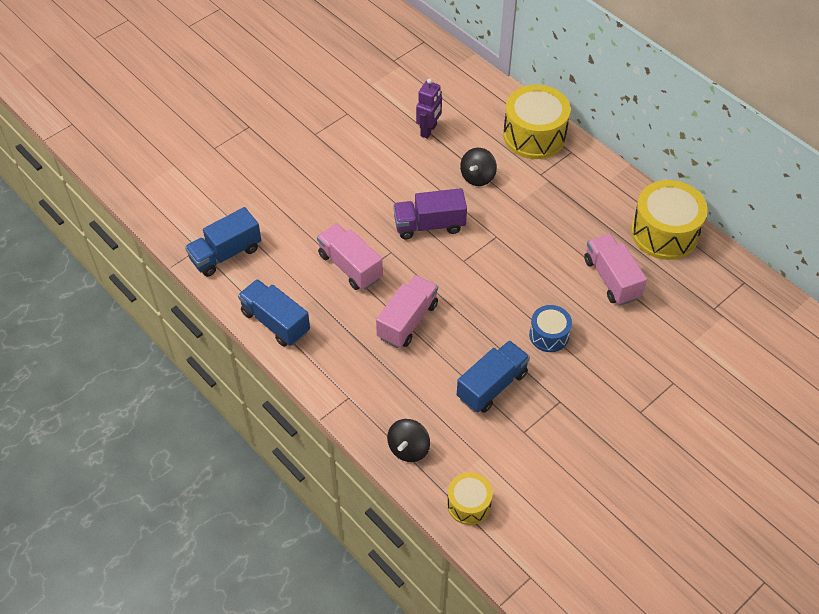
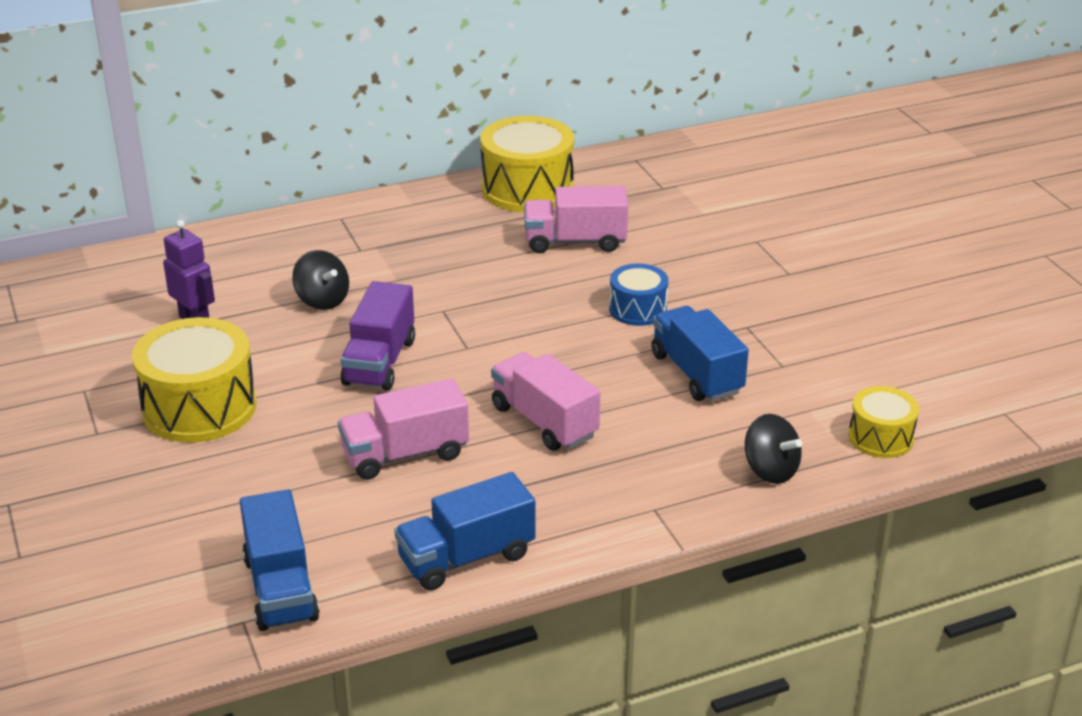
camera: 70 degrees left, 20 degrees down
(534, 135) = (286, 238): yellow drum -> yellow drum (199, 407)

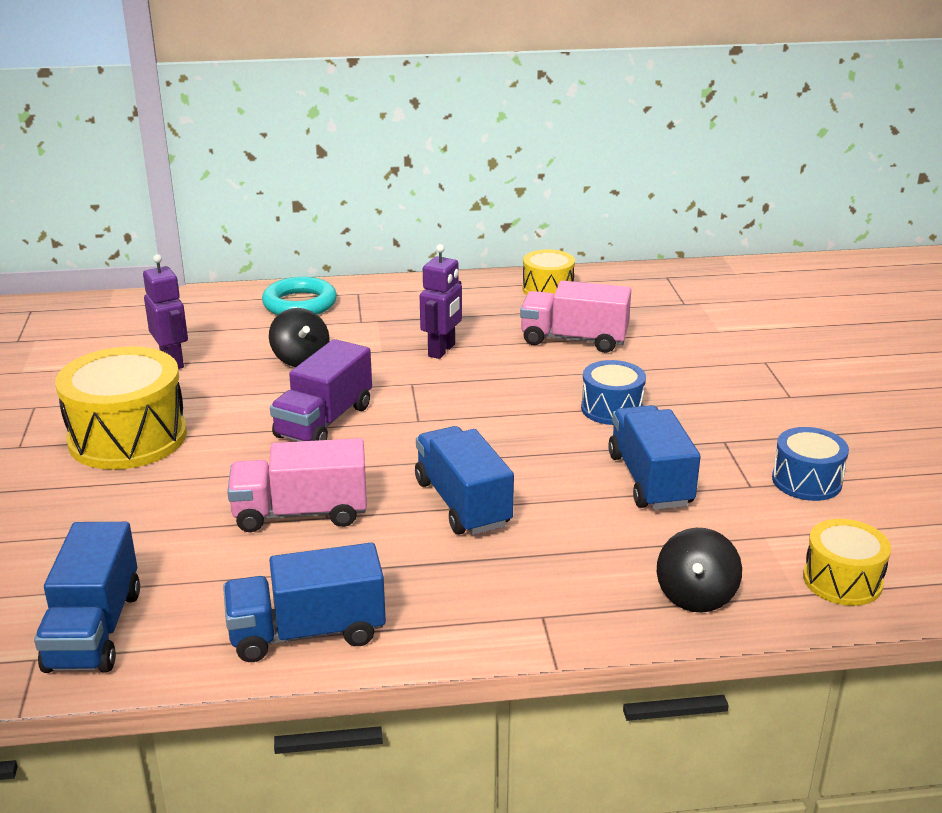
camera: 15 degrees right, 5 degrees down
(288, 238) = (300, 304): none -> turquoise ring
(455, 271) = (442, 350): none -> purple robot
(527, 189) = (548, 289): yellow drum -> yellow drum, size x0.56
(544, 421) = (462, 503): pink truck -> blue truck
(770, 470) = (695, 596): black spinning top -> black spinning top turned 45 degrees clockwise
(827, 354) = (806, 481): none -> blue drum

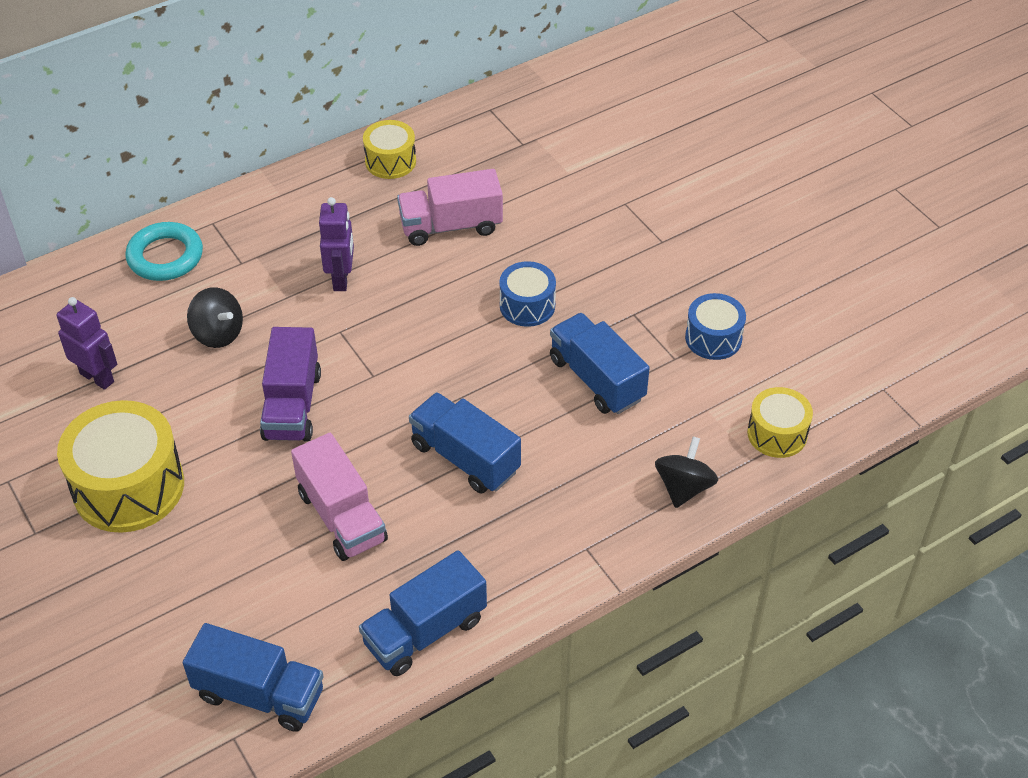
camera: 25 degrees left, 20 degrees up
(94, 630) = (259, 694): blue truck -> blue truck turned 45 degrees counterclockwise
(301, 513) = (341, 516): pink truck -> pink truck turned 90 degrees counterclockwise
(695, 596) = (684, 487): black spinning top -> black spinning top turned 150 degrees counterclockwise

